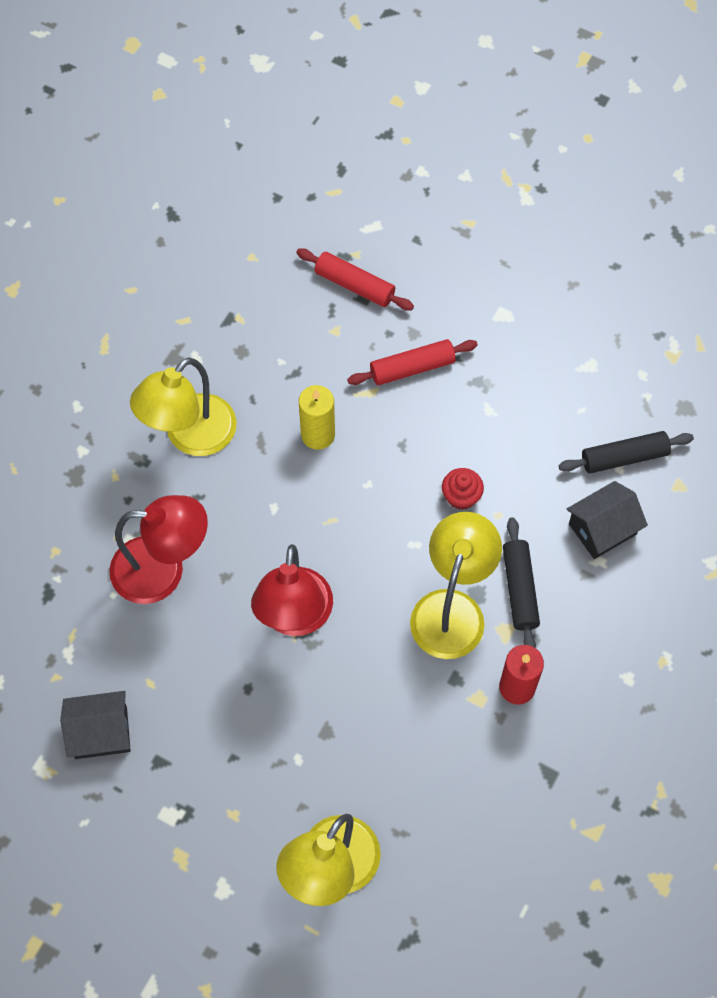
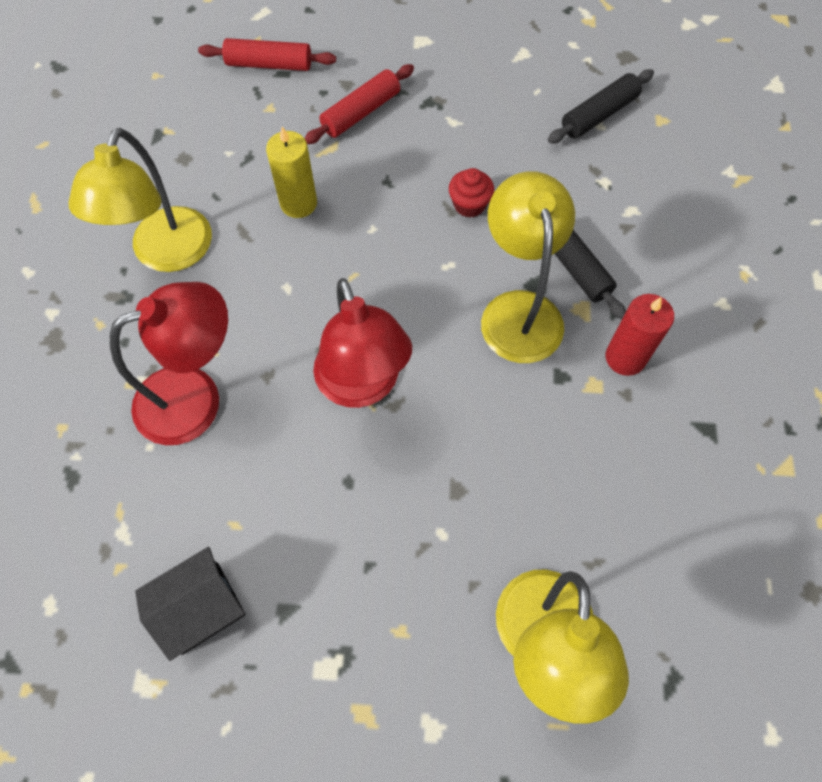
camera: 25 degrees left, 0 degrees up
(602, 529) = (617, 181): black house -> none

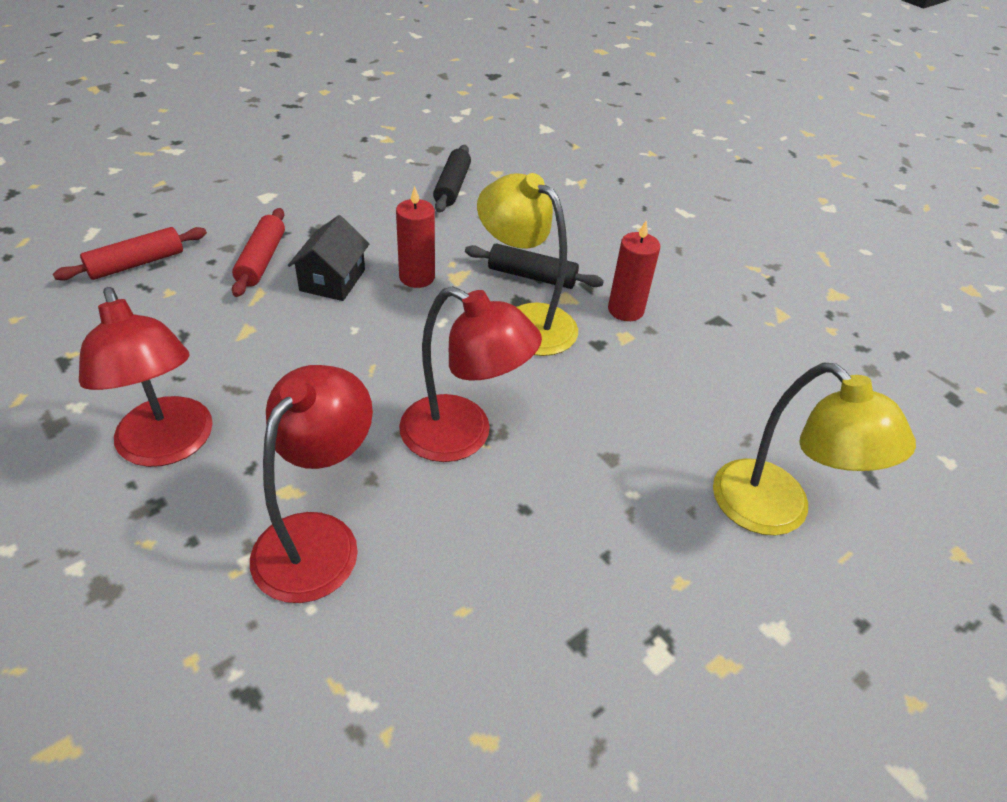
camera: 45 degrees left, 20 degrees down
(166, 254) = (169, 446): yellow lamp -> red lamp
(200, 608) = (503, 702): black house -> black house (332, 280)
(298, 203) = (268, 344): yellow candle -> none
(469, 205) = (417, 277): red cupcake -> red candle

